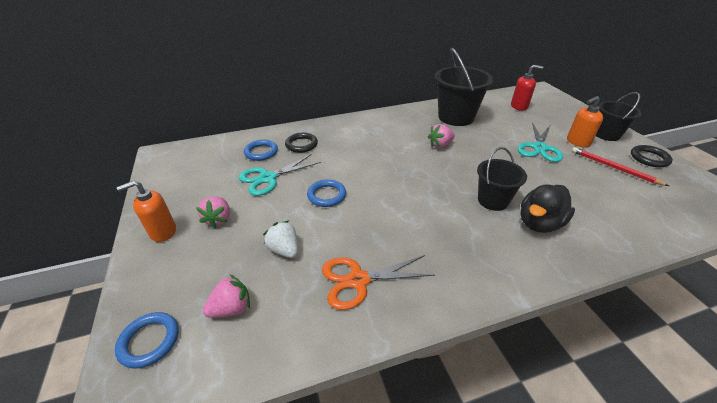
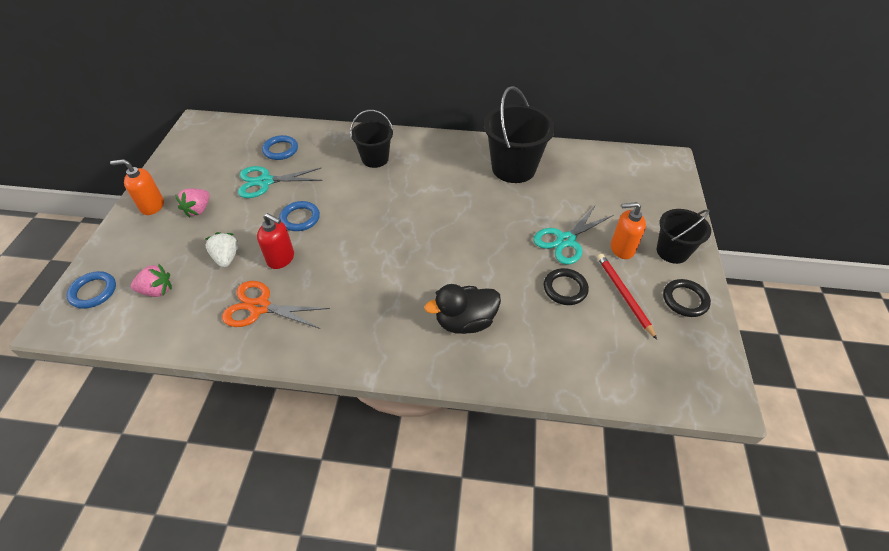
camera: 25 degrees right, 10 degrees up
(301, 145) = (323, 153): black ring -> black ring (565, 288)
(440, 145) = (459, 199): pink strawberry -> none
(493, 200) = (446, 281): black bucket -> black bucket (375, 159)
(519, 106) = (608, 177): red soap dispenser -> red soap dispenser (281, 258)

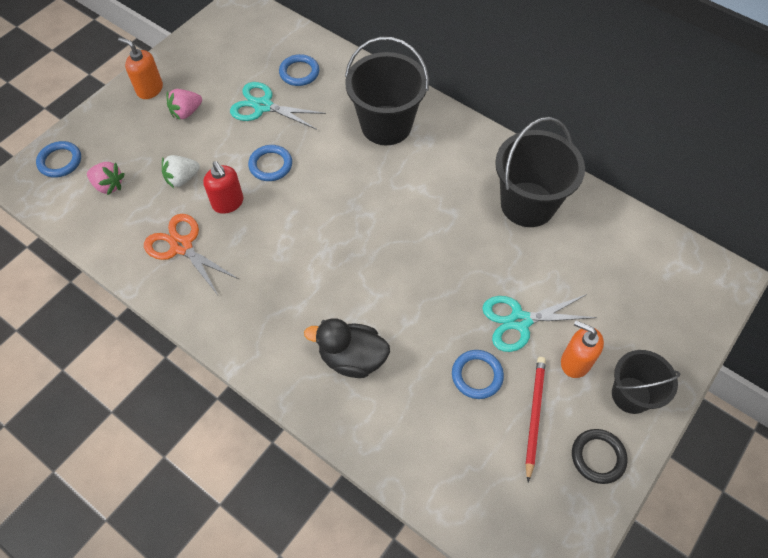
camera: 30 degrees right, 10 degrees up
(226, 258) = (182, 179): white strawberry -> white strawberry turned 135 degrees counterclockwise
(375, 159) = (386, 125): black bucket -> black bucket, size x1.62
(565, 288) = (477, 375): black ring -> blue ring

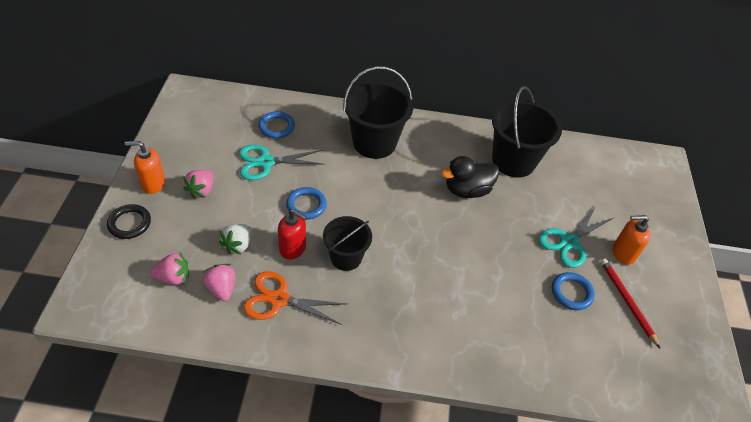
camera: 35 degrees left, 10 degrees down
(60, 161) = (109, 276): blue ring -> none
(141, 213) = (222, 288): none -> pink strawberry
(352, 358) = (479, 323): black duck -> black duck (467, 190)
(598, 457) = (684, 309): black ring -> black ring (129, 223)
(631, 395) = (670, 259): black bucket -> black bucket (346, 257)

